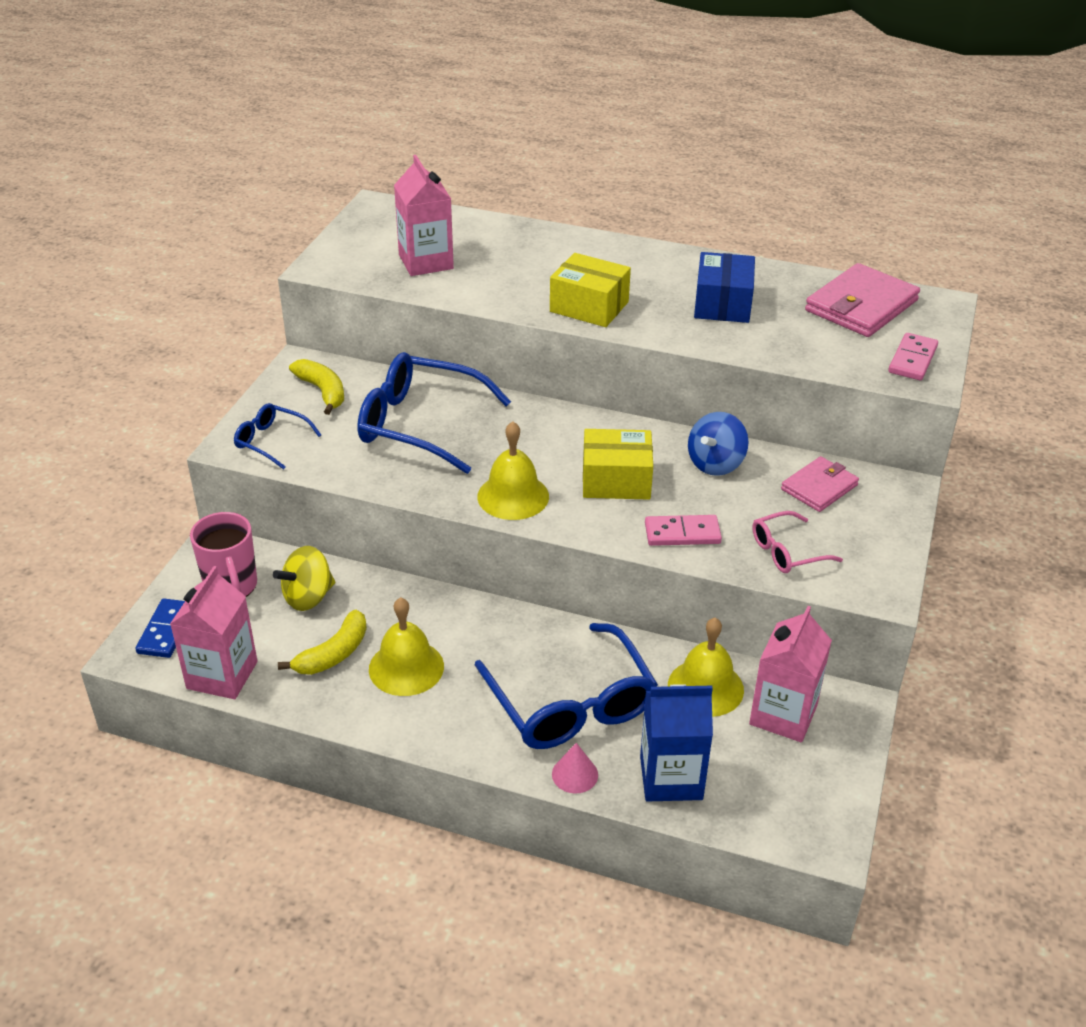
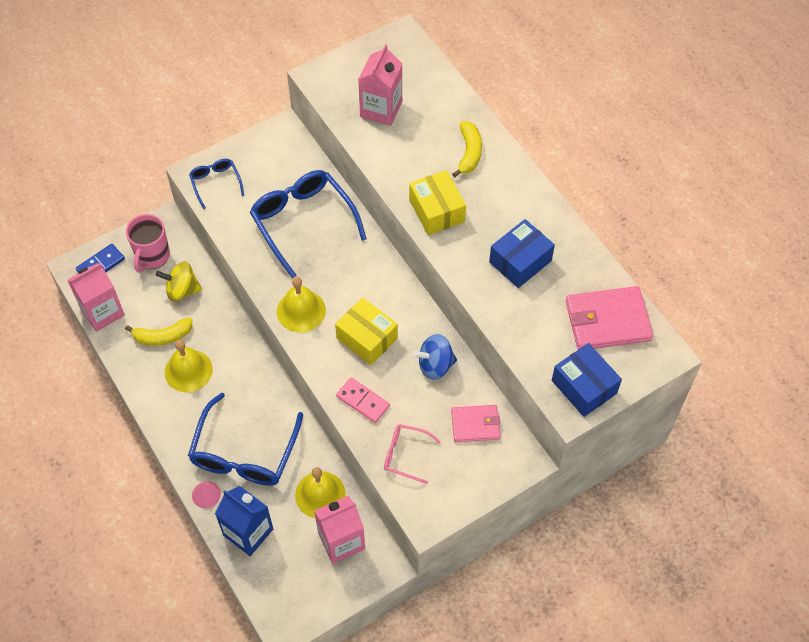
camera: 40 degrees right, 20 degrees up
(322, 391) = (275, 161): yellow banana -> yellow banana (469, 153)
(912, 359) = (584, 387): pink domino -> blue box

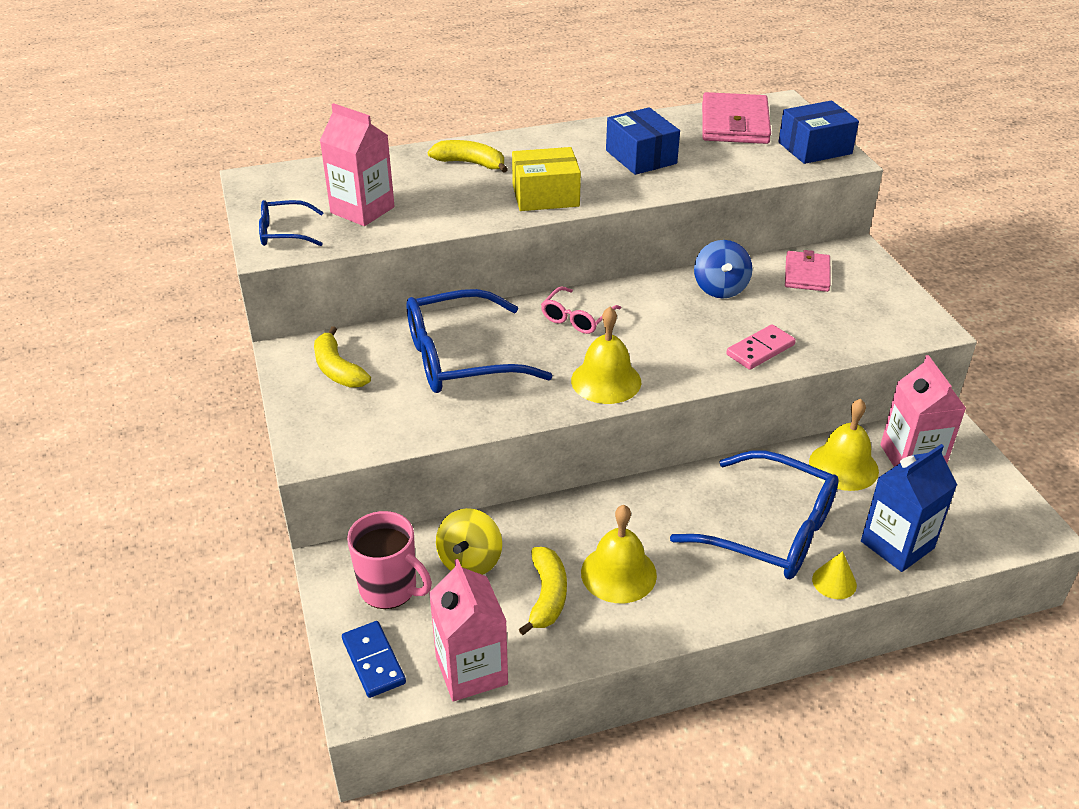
camera: 75 degrees left, 20 degrees down
(206, 494) = (834, 582): pink cone -> yellow cone
(215, 183) = (344, 432): blue glasses -> blue glasses (284, 233)
(274, 160) = (338, 369): none -> yellow banana
(367, 338) = (667, 332): yellow box -> none
(405, 455) = (842, 329): pink glasses -> pink glasses (577, 318)

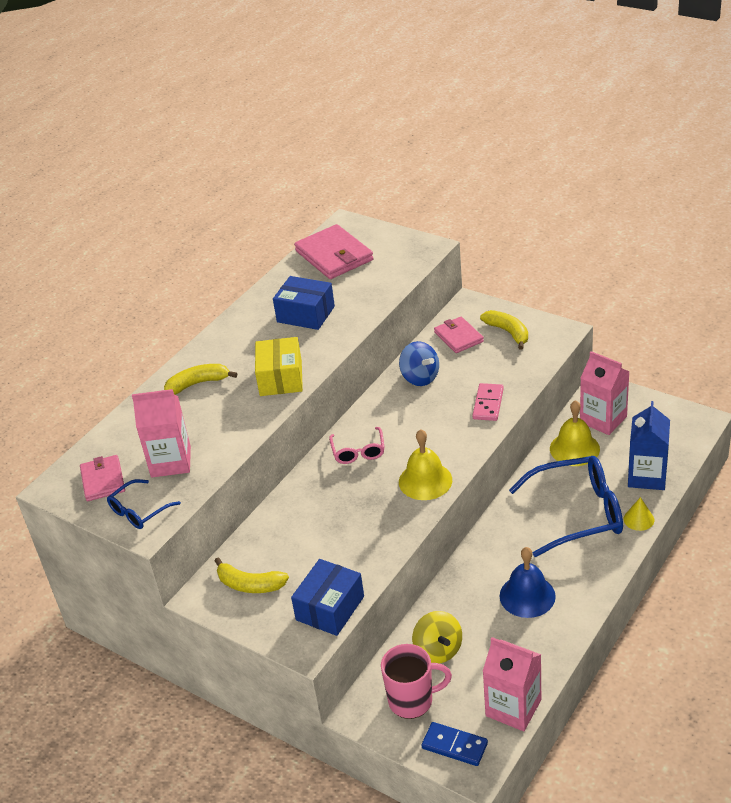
camera: 35 degrees left, 0 degrees up
(293, 194) = (103, 480): none -> pink wallet
(459, 358) = (319, 525): blue glasses -> none
(545, 196) = (281, 378): yellow box -> yellow box turned 45 degrees counterclockwise
(547, 596) = (504, 637): yellow banana -> yellow banana (508, 332)
(618, 573) = (527, 596): yellow bell -> blue bell
(815, 148) = (404, 247): blue box -> blue box (330, 608)

